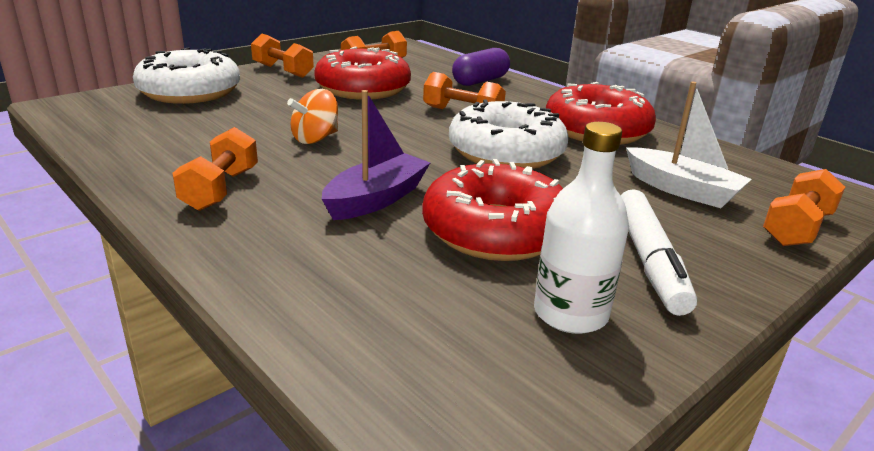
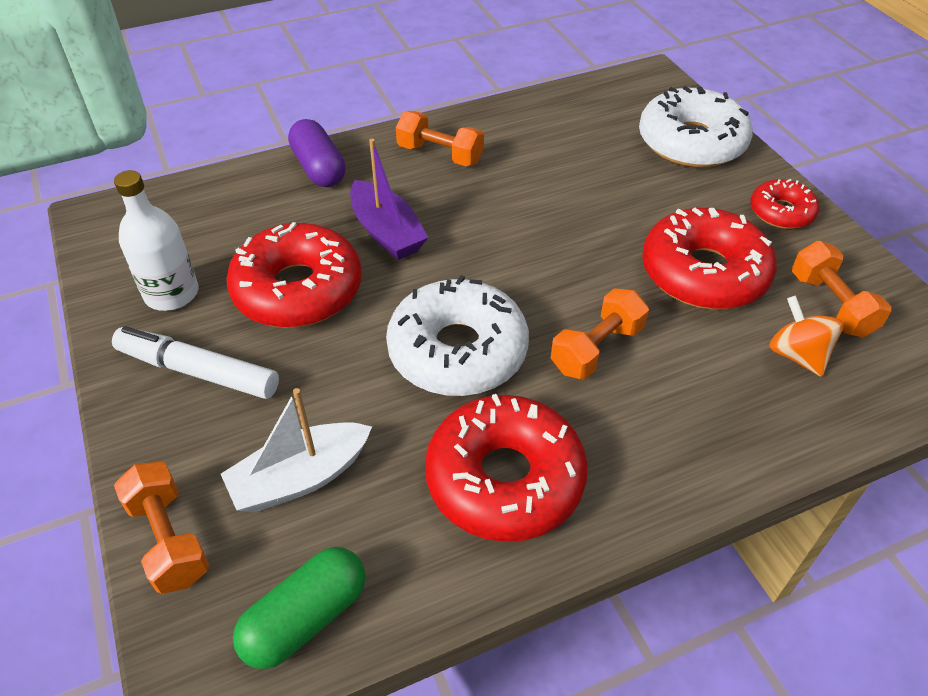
camera: 110 degrees right, 20 degrees up
(283, 71) = (781, 212): orange dumbbell -> red donut
(315, 139) = (535, 214): orange spinning top -> orange spinning top (797, 355)
(480, 81) = (746, 413): purple capsule -> purple capsule (319, 168)
(761, 171) = (305, 618): none -> green capsule

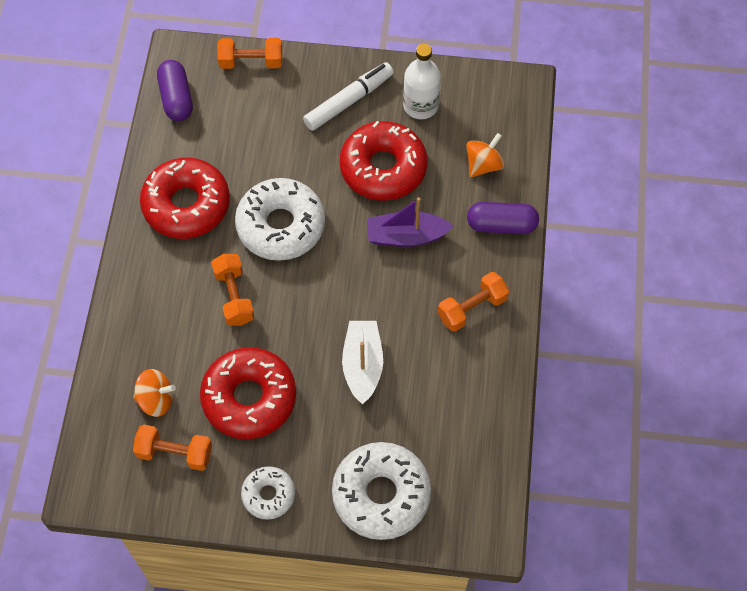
camera: 120 degrees right, 15 degrees up
(241, 208) = (483, 165): none -> orange spinning top
(300, 478) = (248, 121): white boat -> white boat (362, 365)
(305, 618) = (176, 98): green capsule -> purple capsule
(781, 212) = (268, 495): red donut -> white donut

